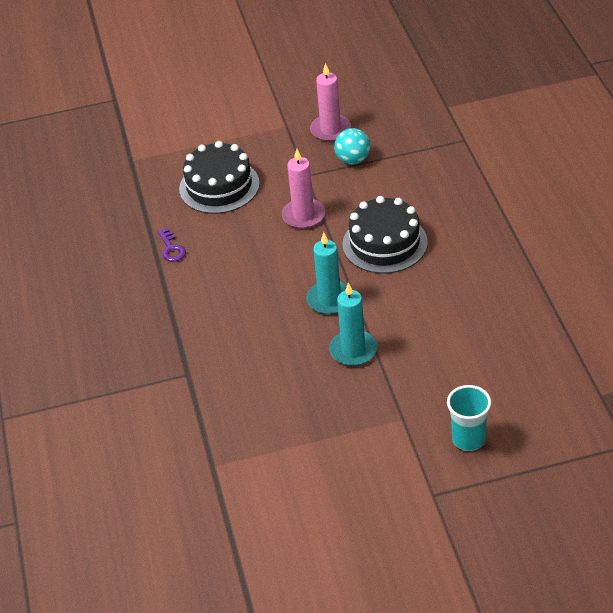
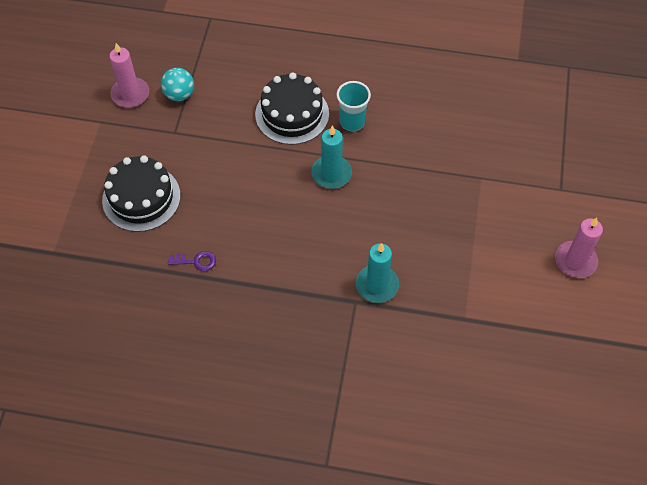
camera: 70 degrees left, 15 degrees up
(303, 216) = (222, 153): pink candle -> pink candle (575, 261)
(353, 350) = (395, 180): turquoise candle -> turquoise candle (377, 285)
(468, 439) = (520, 148): turquoise cup -> turquoise cup (352, 122)

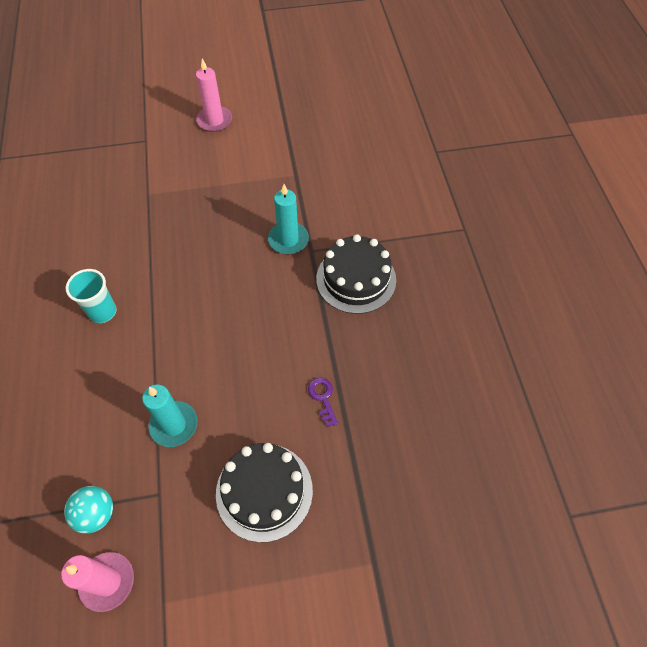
camera: 110 degrees left, 0 degrees up
(292, 114) = (103, 373): black cake -> black cake (356, 279)
(331, 173) = (175, 310): turquoise candle -> turquoise candle (174, 425)

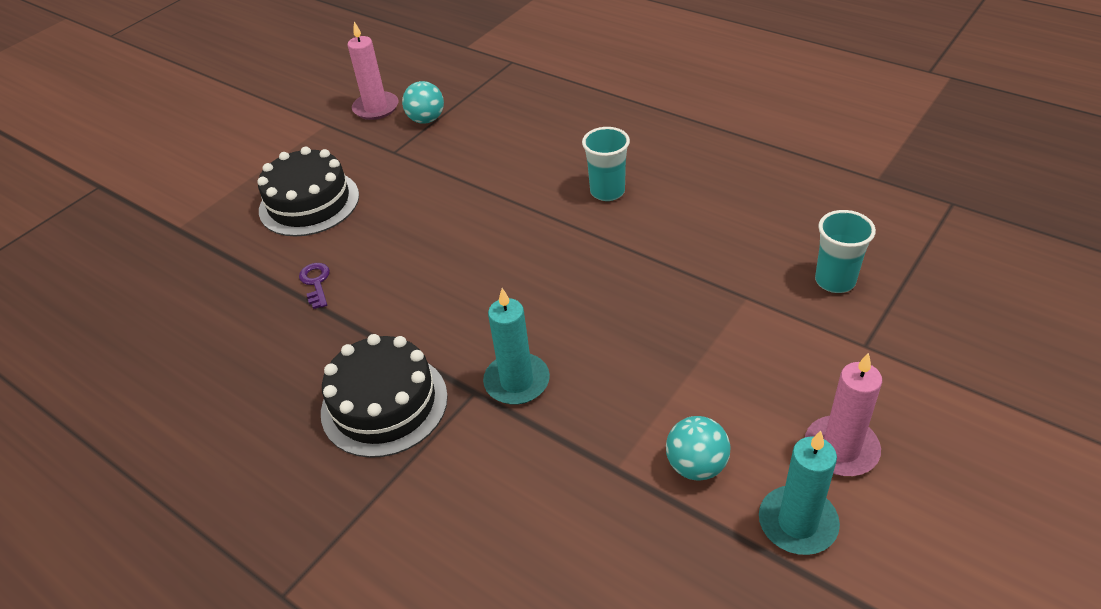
camera: 140 degrees right, 15 degrees down
(106, 170) = (835, 281): none -> turquoise cup
(174, 425) = (433, 183): turquoise candle -> turquoise candle (797, 523)
(267, 153) = (696, 466): none -> turquoise ball
(323, 398) = (316, 283): purple key -> purple key turned 135 degrees counterclockwise

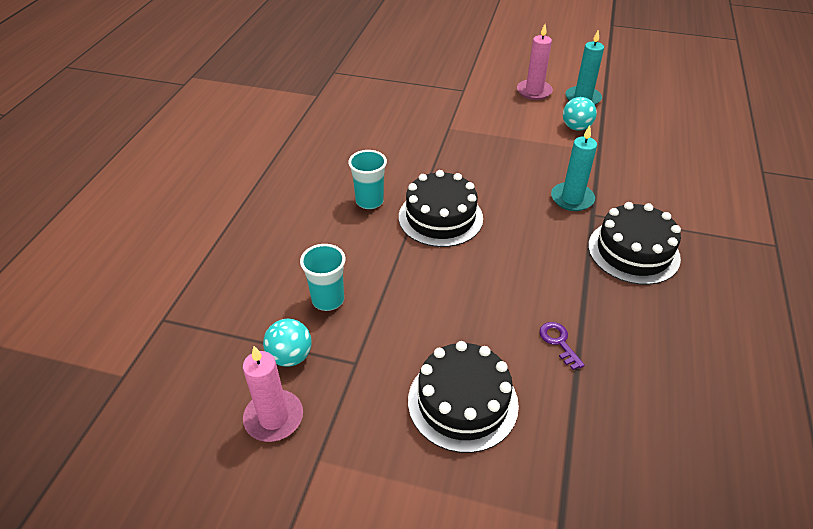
camera: 115 degrees left, 0 degrees up
(316, 283) = (559, 342): purple key -> purple key turned 105 degrees clockwise
(548, 242) = (440, 217): none -> black cake
(835, 281) = (419, 102): turquoise cup -> turquoise cup (328, 300)

